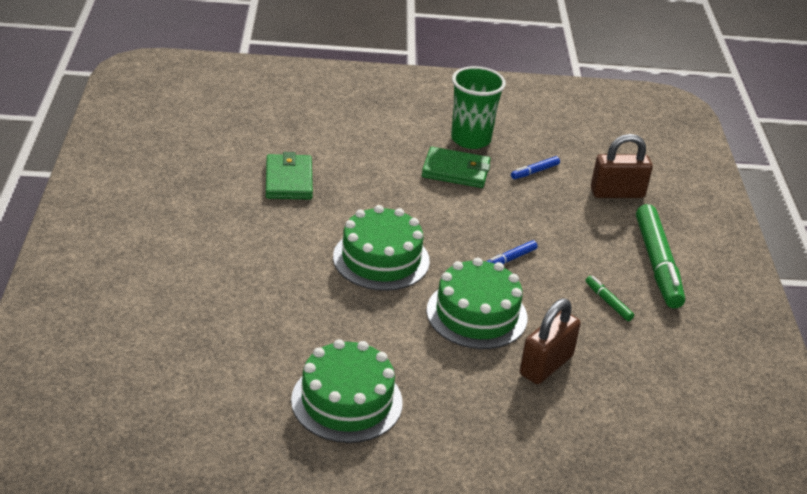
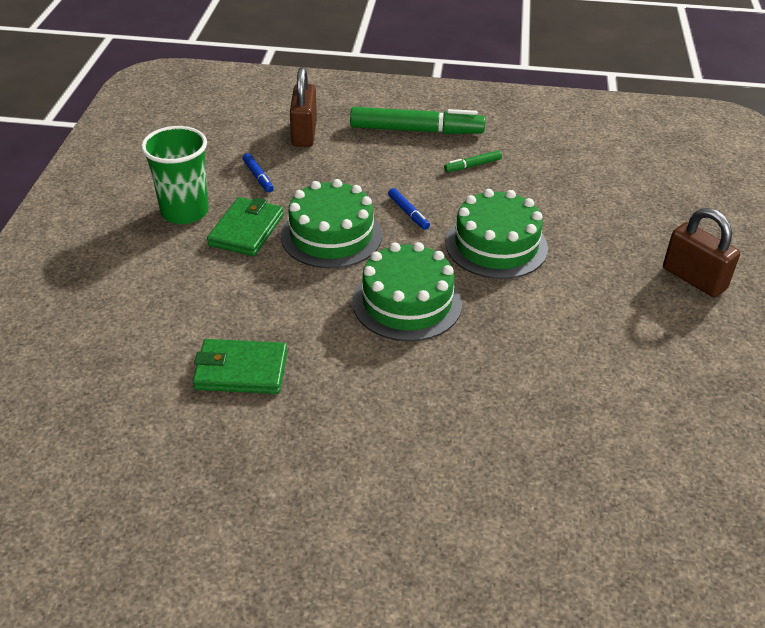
camera: 80 degrees left, 5 degrees up
(347, 401) = (639, 347): green cake -> green cake (331, 235)
(546, 365) = (564, 213): brown padlock -> brown padlock (694, 279)

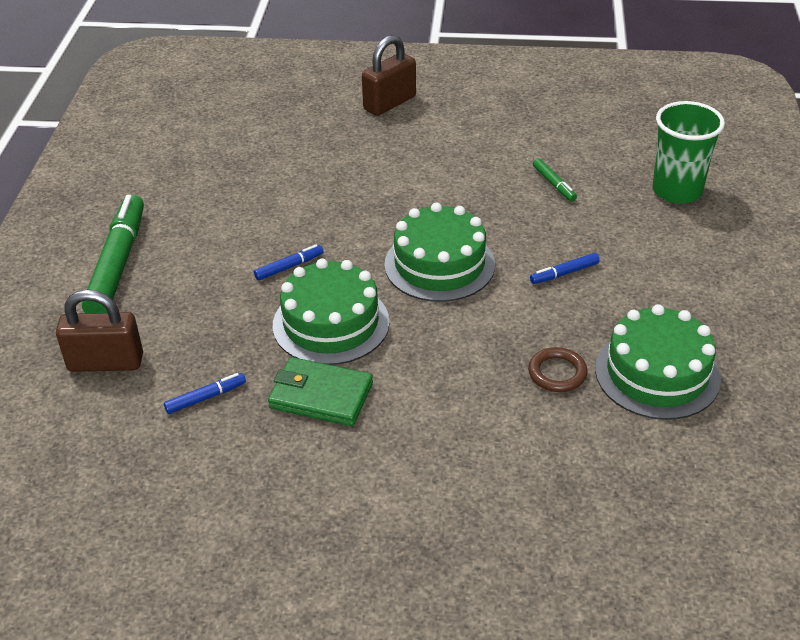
camera: 90 degrees left, 0 degrees up
(185, 212) = (281, 460): green cup -> green cup (677, 191)
(241, 370) = (557, 373): green wallet -> brown ring
(388, 392) = (564, 273): none -> blue marker
(472, 165) = (200, 221): green marker -> green marker (554, 184)
(496, 245) = (346, 208): green cake -> green cake (657, 373)

